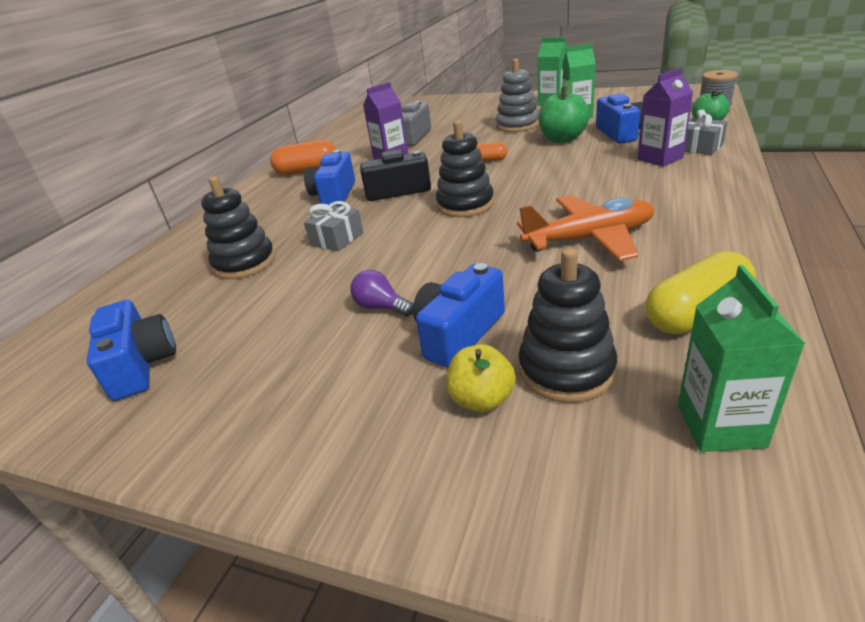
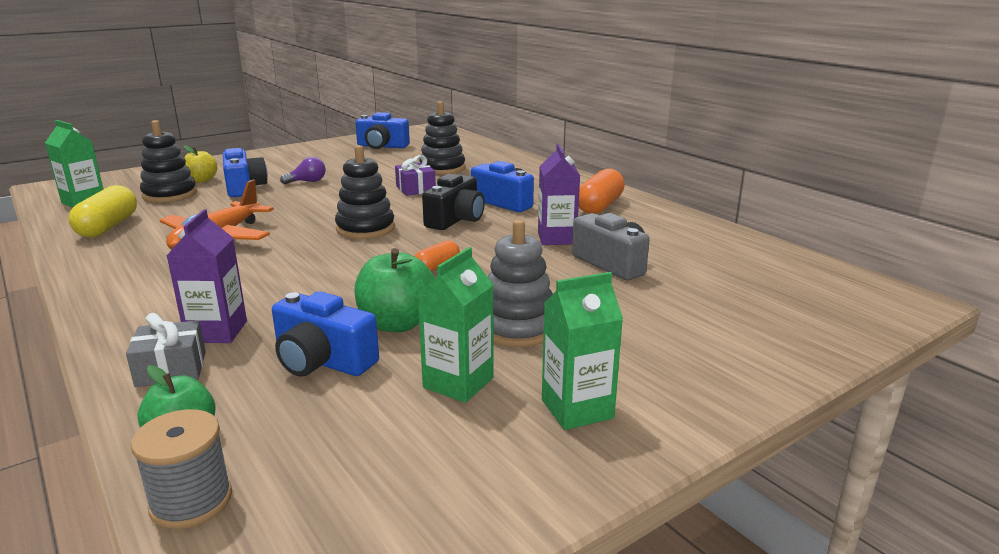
camera: 120 degrees right, 10 degrees down
(337, 239) = (415, 189): grey gift -> purple gift

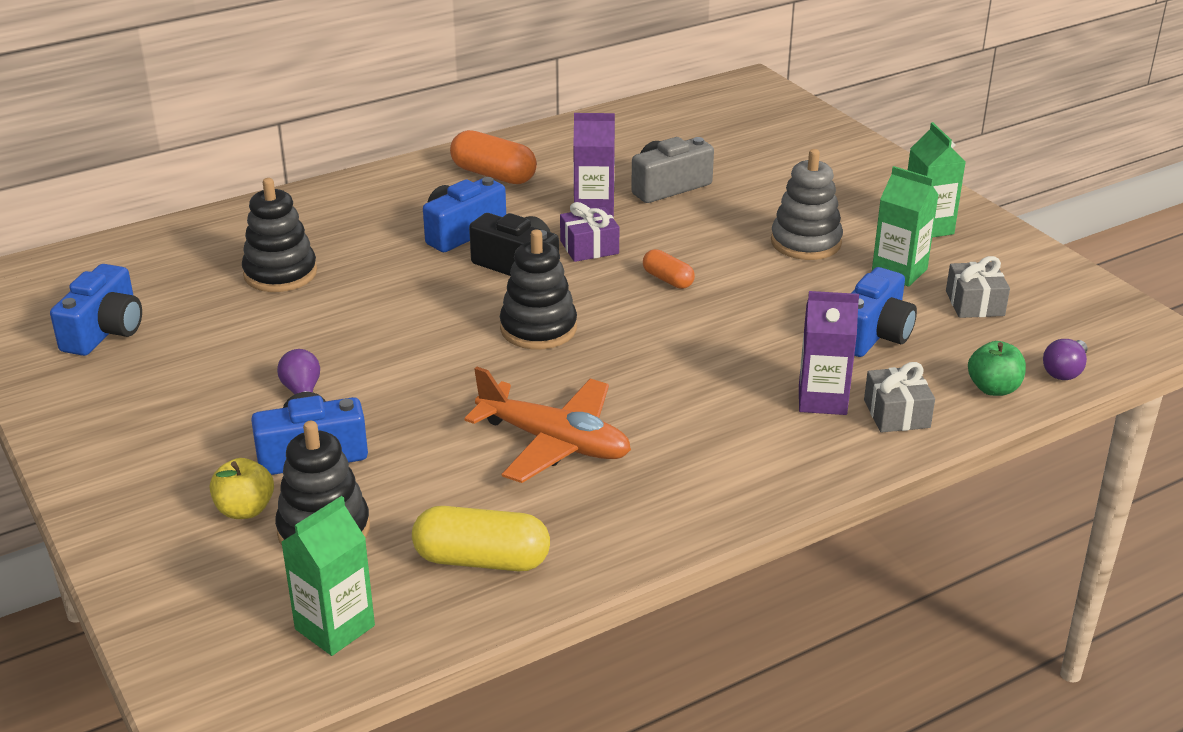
camera: 85 degrees left, 10 degrees up
(191, 501) = (1064, 371): grey spool -> purple light bulb
(379, 435) = (974, 303): none -> grey gift
(397, 324) = (800, 300): green apple -> none
(415, 189) = (379, 295): purple gift -> purple gift (589, 247)

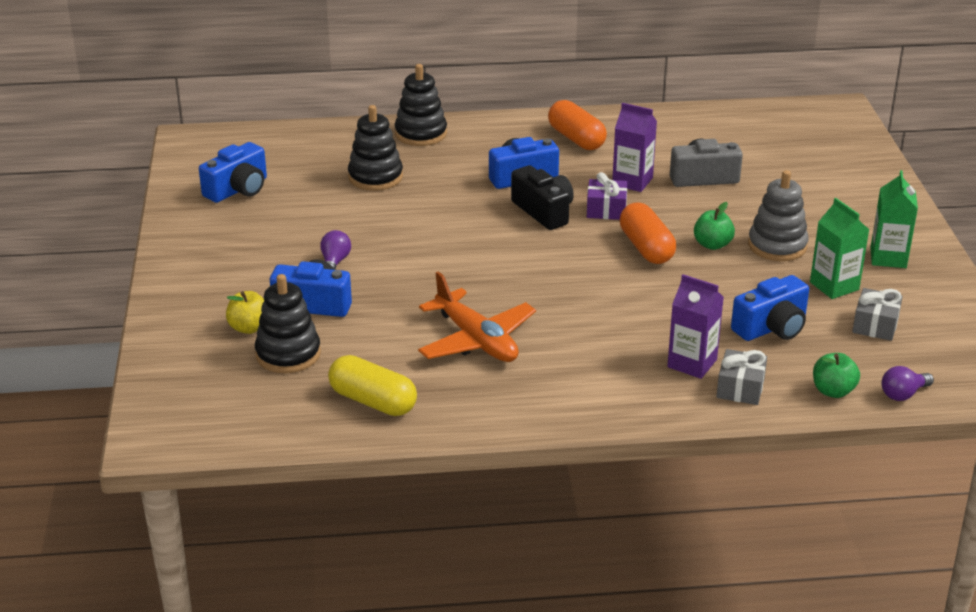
camera: 25 degrees right, 0 degrees up
(335, 627) = (254, 414): green carton -> none
(538, 328) = (524, 259): black stacking toy -> black stacking toy (421, 134)
(668, 279) = (646, 248): orange capsule -> orange capsule, size x1.74
(737, 258) = (712, 244): none -> green apple

